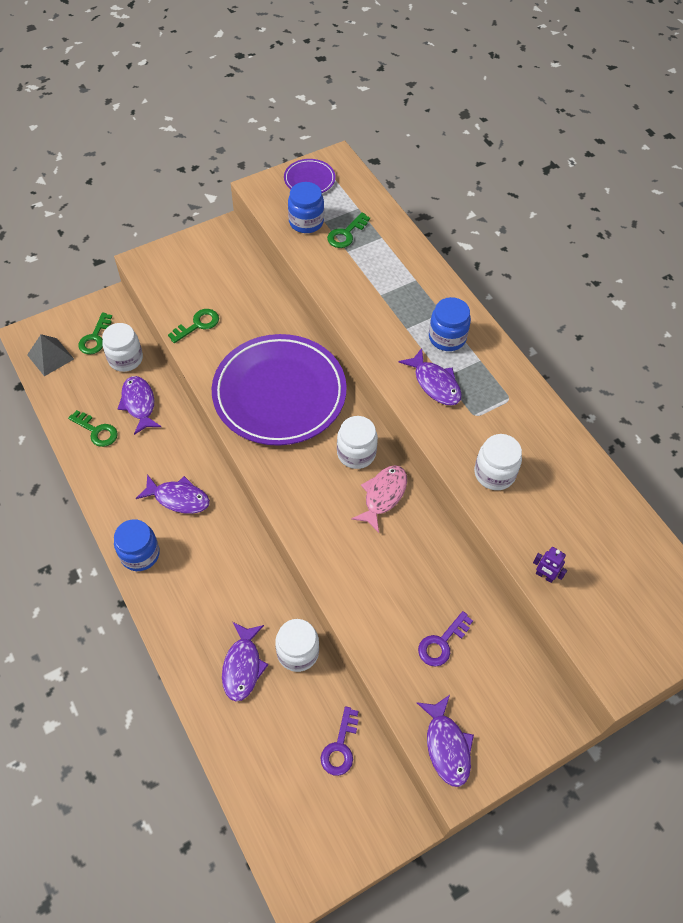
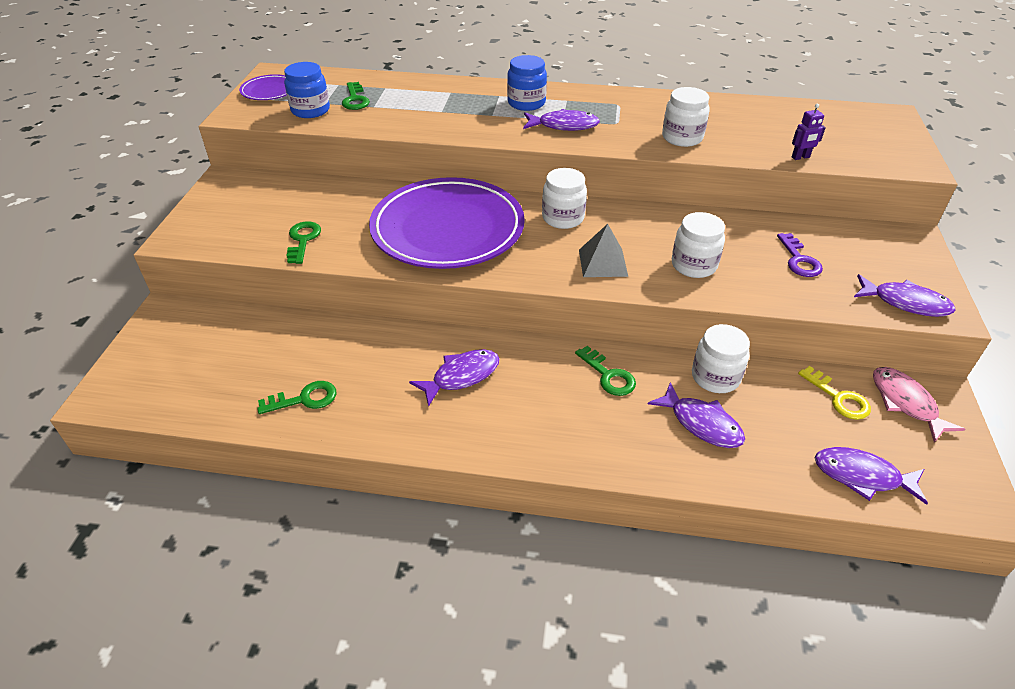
camera: 50 degrees left, 15 degrees down
(50, 357) = (158, 390): grey pyramid -> grey pyramid (603, 262)
(95, 338) = (188, 343): green key -> green key (608, 375)
(125, 359) = (247, 333): white jar -> white jar (693, 265)
(139, 404) = (314, 350): purple fish -> purple fish (862, 476)
(140, 554) = (497, 439): blue jar -> none
(340, 747) = (838, 398): purple key -> yellow key
(383, 496) = (622, 224): pink fish -> pink fish (905, 403)

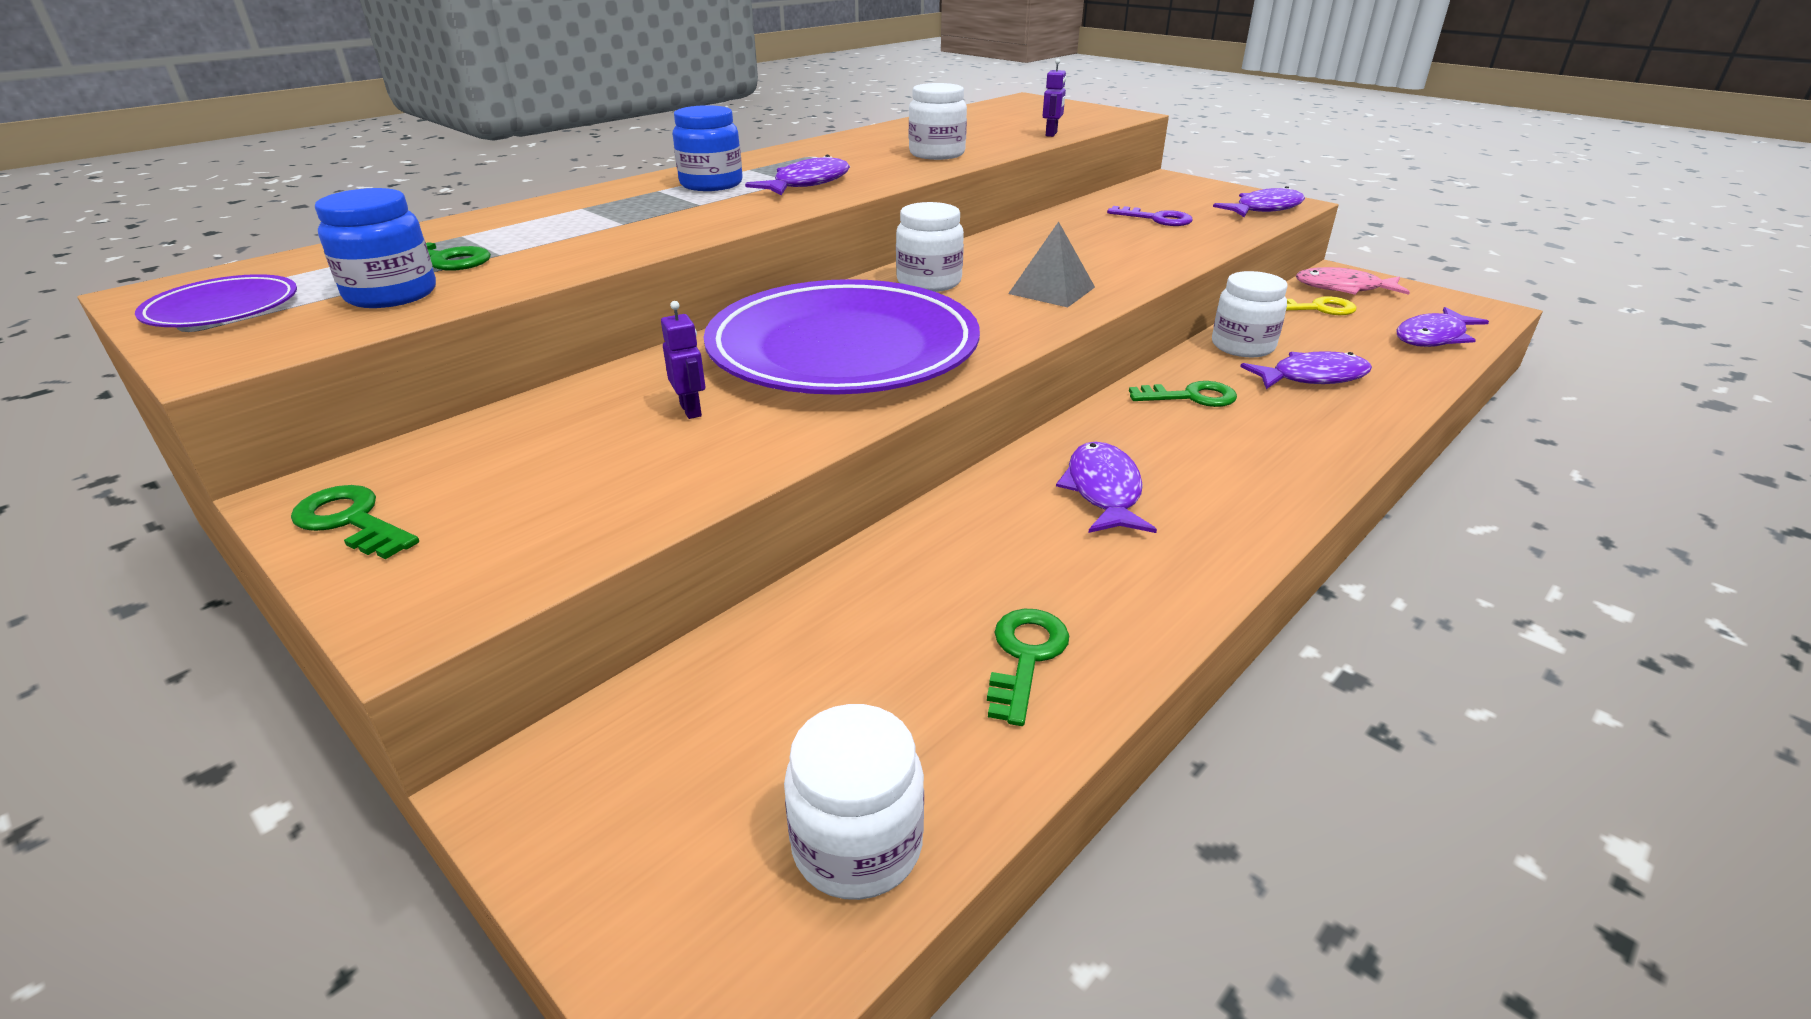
camera: 55 degrees left, 10 degrees down
(303, 240) = (681, 465): green key -> green key (351, 521)
(349, 219) = (691, 410): none -> purple robot
(693, 265) = (1112, 256): white jar -> white jar (857, 845)

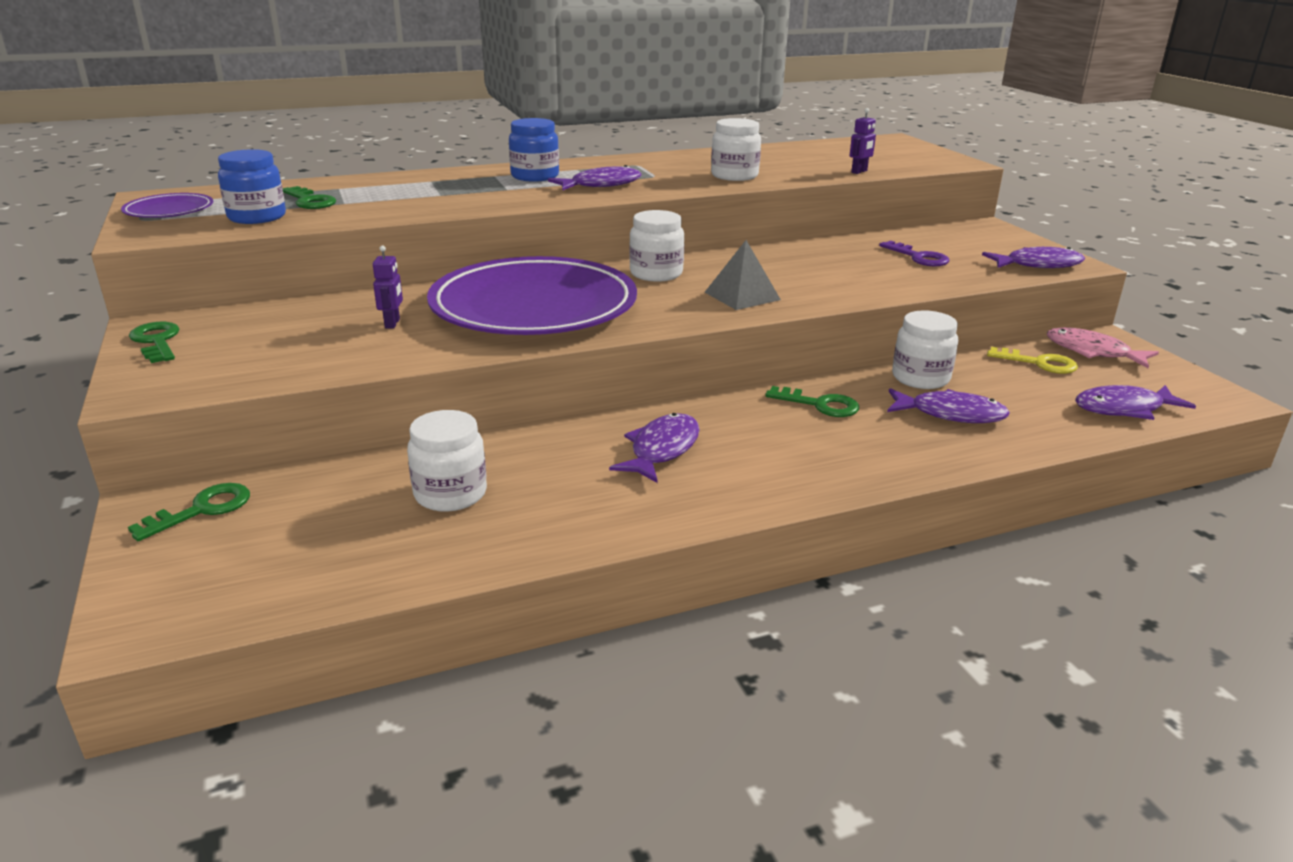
camera: 25 degrees right, 5 degrees down
(857, 845) = (275, 586): white jar -> white jar (450, 494)
(1025, 657) = (481, 528): green key -> green key (202, 510)

